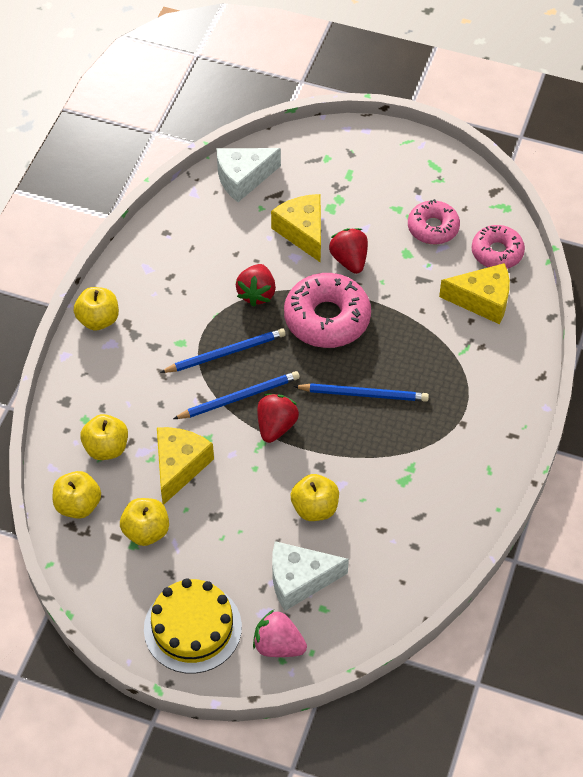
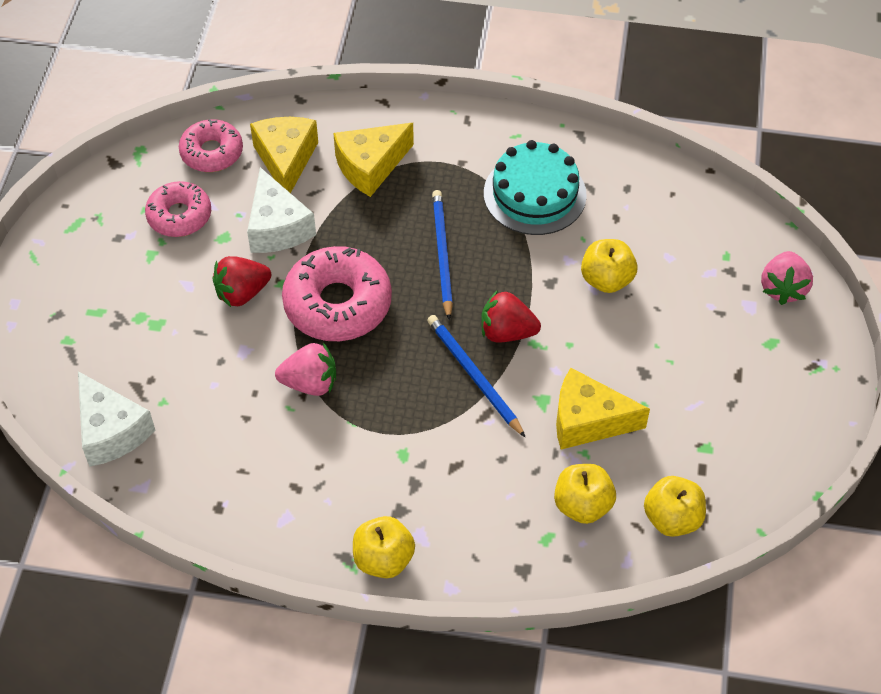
camera: 100 degrees left, 0 degrees up
(146, 531) = (685, 438): yellow apple -> none
(192, 628) = (790, 369): yellow cake -> none
(226, 353) = (410, 401): blue pencil -> none
(256, 294) = (310, 383): red strawberry -> pink strawberry
(299, 580) = (700, 281): white cheese -> white cheese (277, 227)
(303, 232) = (201, 348): yellow cheese -> yellow cheese (370, 166)
(418, 472) = (534, 194): none -> turquoise cake

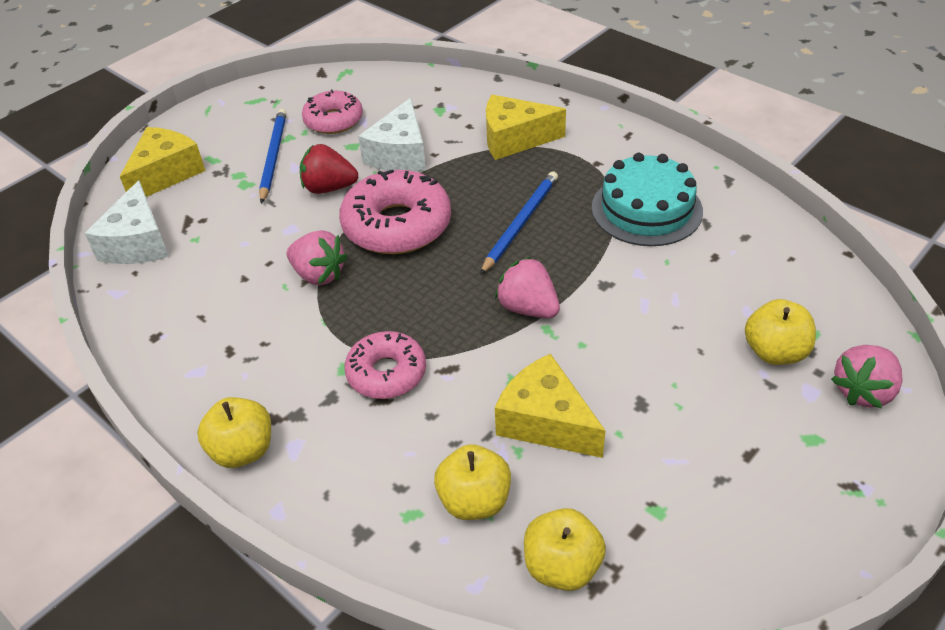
camera: 35 degrees right, 10 degrees down
(212, 152) = (397, 89): pink donut -> pink donut (386, 373)
(286, 160) = (449, 112): yellow cheese -> yellow cheese (166, 174)
(474, 376) = (466, 331): blue pencil -> blue pencil (273, 156)
(507, 332) = (528, 308): red strawberry -> pink strawberry
(606, 280) = (664, 304): yellow apple -> yellow apple (775, 352)

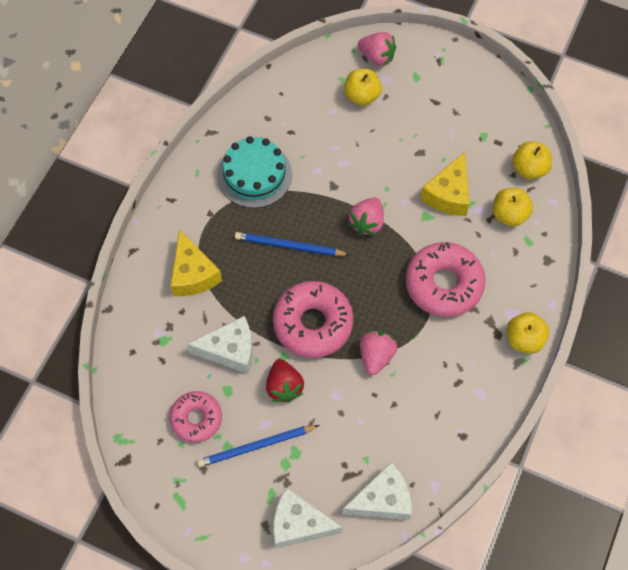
camera: 110 degrees left, 20 degrees up
(166, 174) = (299, 524): yellow cheese -> white cheese
(386, 373) = (443, 284): pink donut -> pink donut, size x1.60

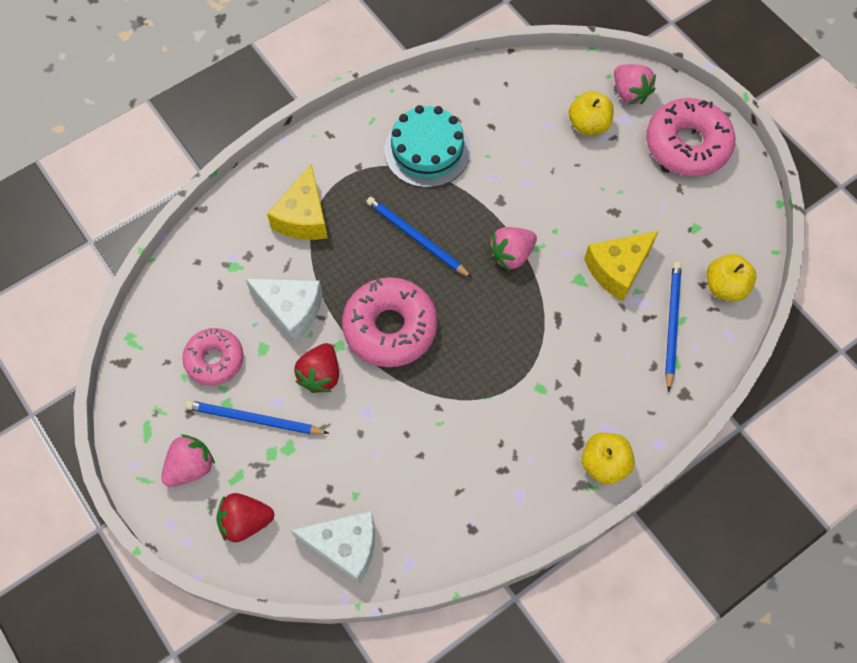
camera: 30 degrees right, 0 degrees up
(299, 524) = (245, 522): white cheese -> red strawberry
(376, 356) = (433, 395): pink strawberry -> pink strawberry (191, 467)
(443, 284) = (553, 359): pink donut -> pink donut (687, 145)
(509, 214) = (672, 324): yellow apple -> blue pencil

